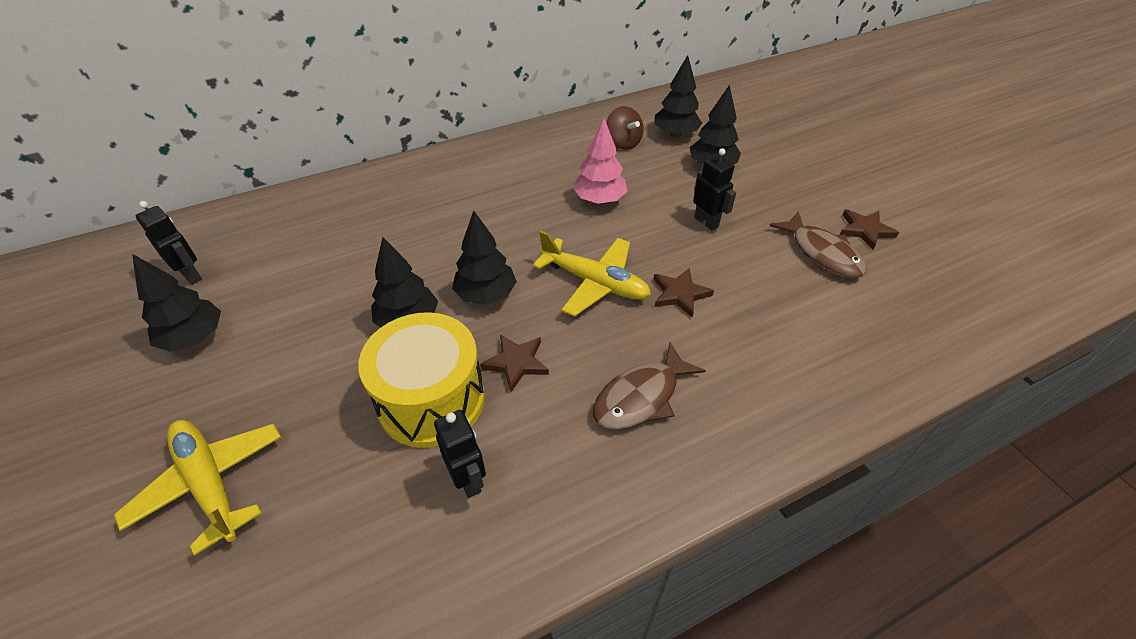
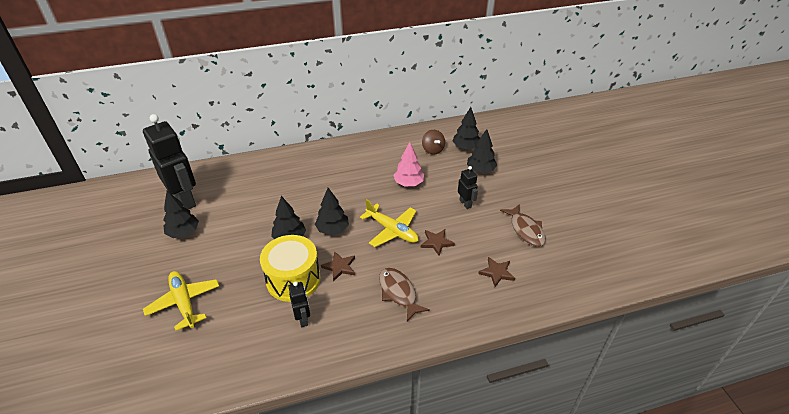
camera: 10 degrees right, 5 degrees down
(191, 275) = (185, 200): black robot -> black robot, size x2.11
(641, 397) = (398, 293): brown fish -> brown fish turned 90 degrees clockwise
(865, 230) = (557, 220): brown star -> brown star (496, 272)

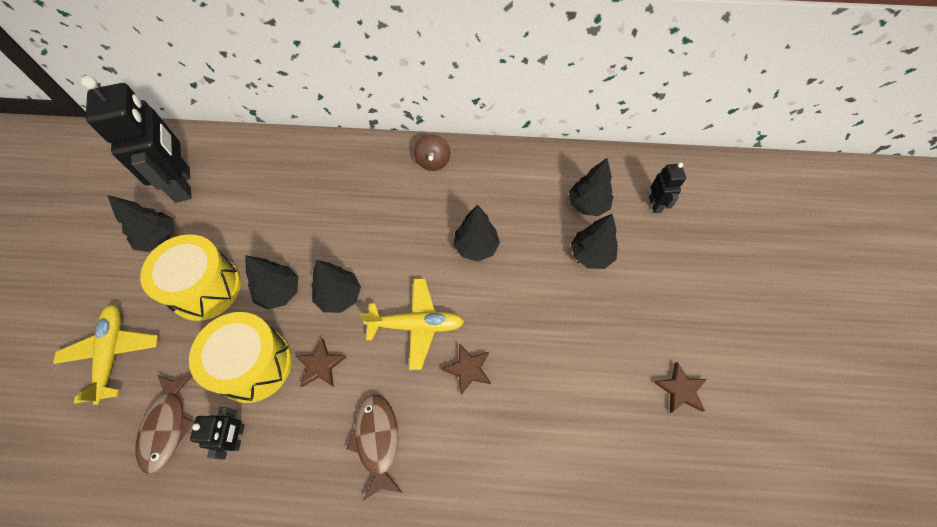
camera: 20 degrees right, 20 degrees up
(234, 249) = (205, 288): none -> yellow drum
(392, 230) = (416, 325): yellow plane -> yellow plane turned 60 degrees counterclockwise
(408, 183) = (476, 247): pink tree -> black tree
(432, 150) = (537, 195): brown spinning top -> brown spinning top (433, 162)
(465, 204) = (541, 311): black robot -> black robot (655, 204)
(496, 272) = (529, 457): brown star -> brown star (680, 389)
(525, 230) = (609, 392): brown fish -> brown fish (167, 426)

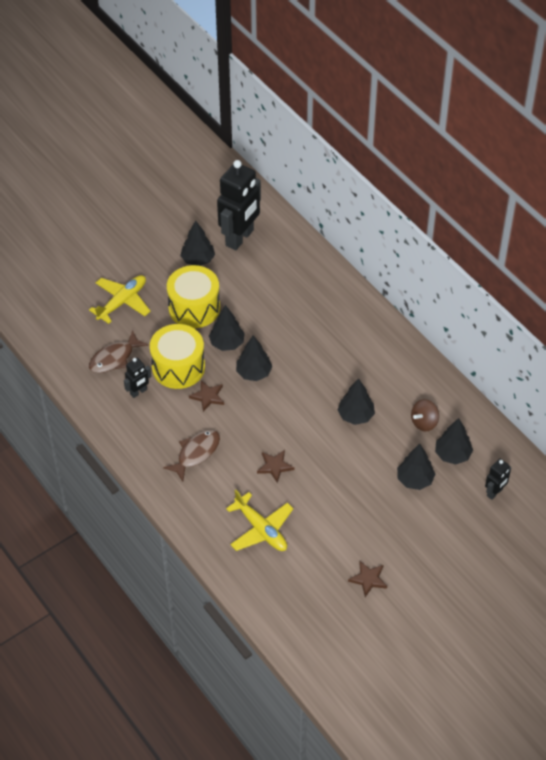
camera: 50 degrees right, 10 degrees down
(416, 325) = (275, 423): yellow plane -> yellow plane (261, 529)
(433, 162) = (393, 347): brown spinning top -> brown spinning top (424, 422)

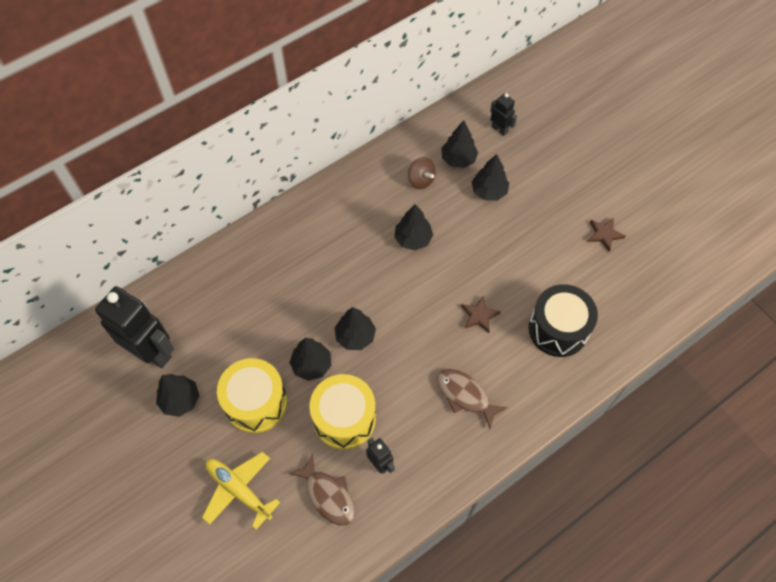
camera: 90 degrees left, 10 degrees up
(208, 396) = (387, 384): brown star -> none
(261, 529) = (558, 329): yellow plane -> black drum

